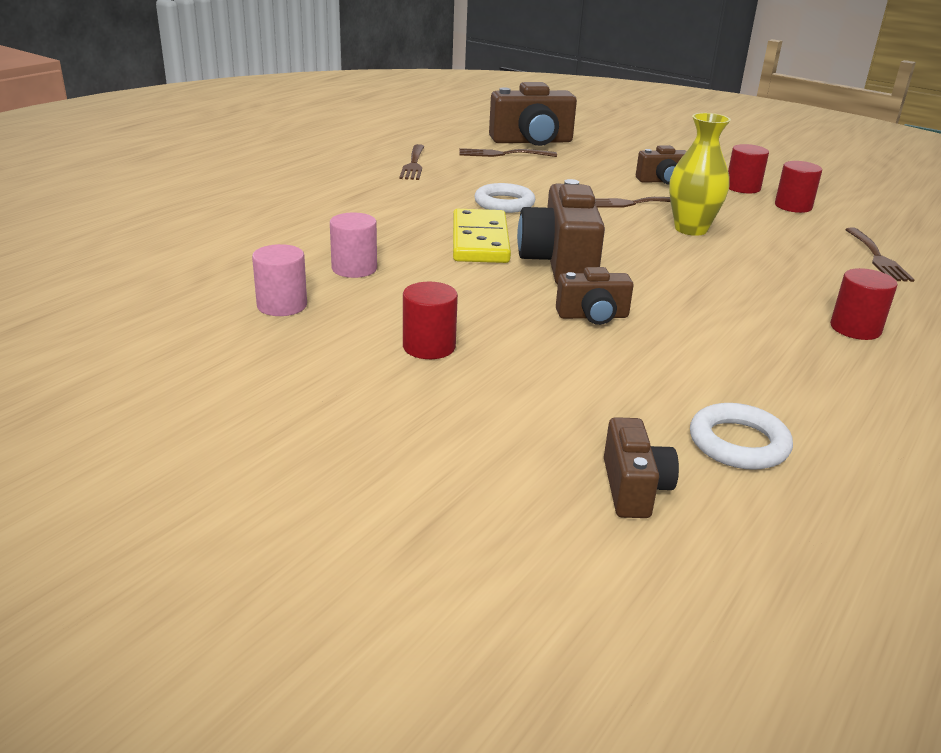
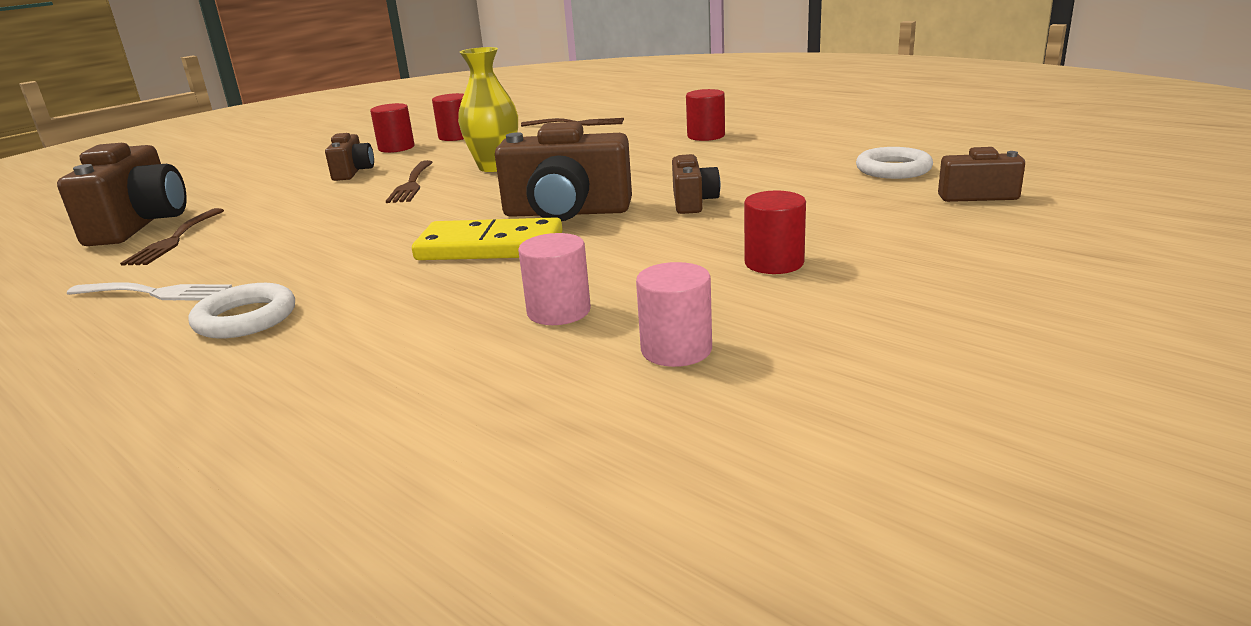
camera: 80 degrees left, 5 degrees down
(413, 164) = (155, 293): brown fork -> white fork
(504, 203) = (370, 237): white ring -> white ring (245, 318)

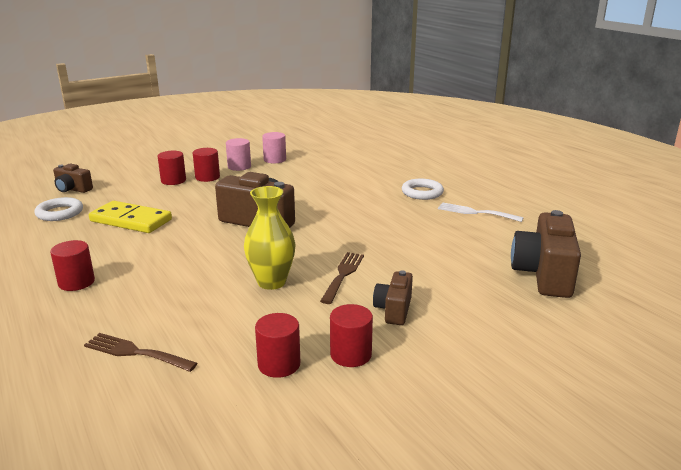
camera: 165 degrees left, 0 degrees up
(174, 240) = (500, 251): brown fork -> none
(490, 246) = (311, 207): yellow domino -> yellow domino (131, 220)
(559, 311) = (301, 175): pink cylinder -> pink cylinder (239, 167)
(693, 202) = (190, 213): brown camera -> none
(832, 243) = (173, 180): none -> red cylinder

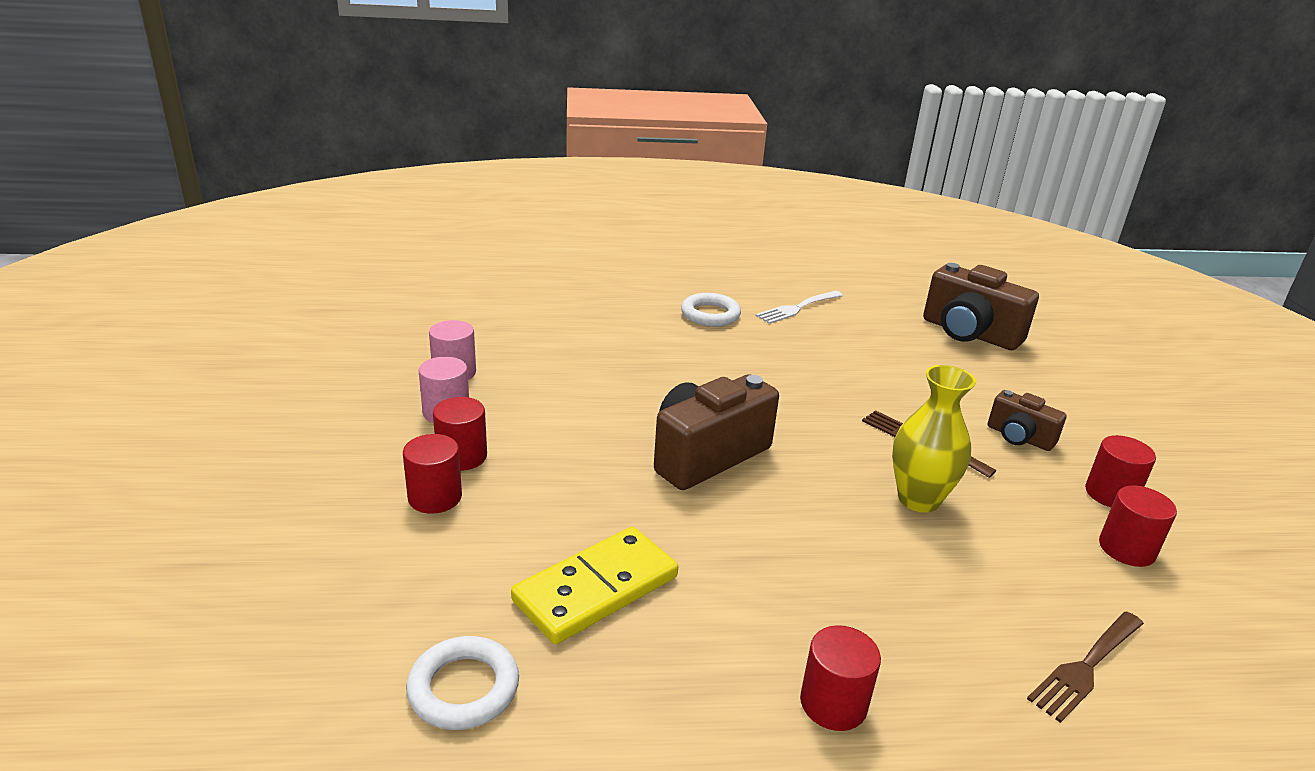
camera: 65 degrees left, 5 degrees up
(72, 189) = (327, 648): brown camera -> none

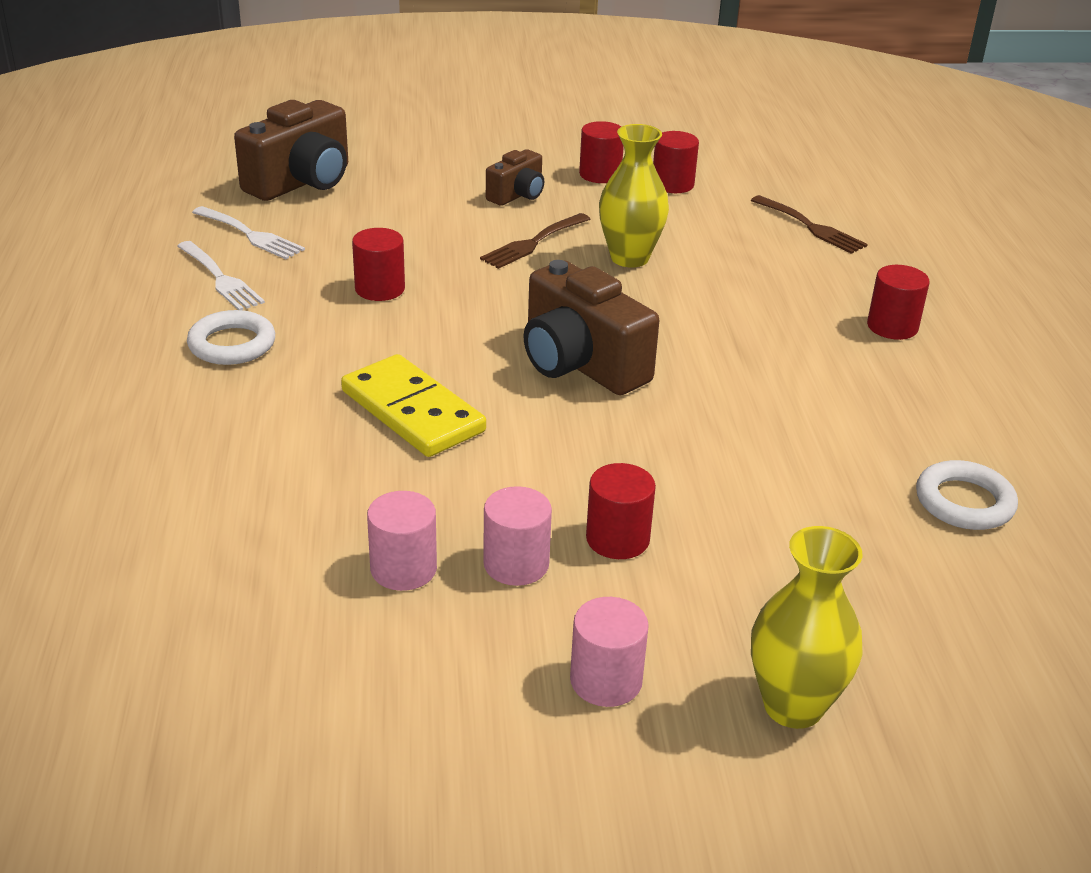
camera: 90 degrees left, 5 degrees up
(248, 520) = (793, 706): none -> yellow vase
(317, 440) = (606, 680): none -> pink cylinder
(435, 497) = (704, 551): red cylinder -> red cylinder (380, 289)
(596, 589) = (814, 433): yellow domino -> yellow domino (413, 411)
(867, 316) = (251, 235): none -> white fork

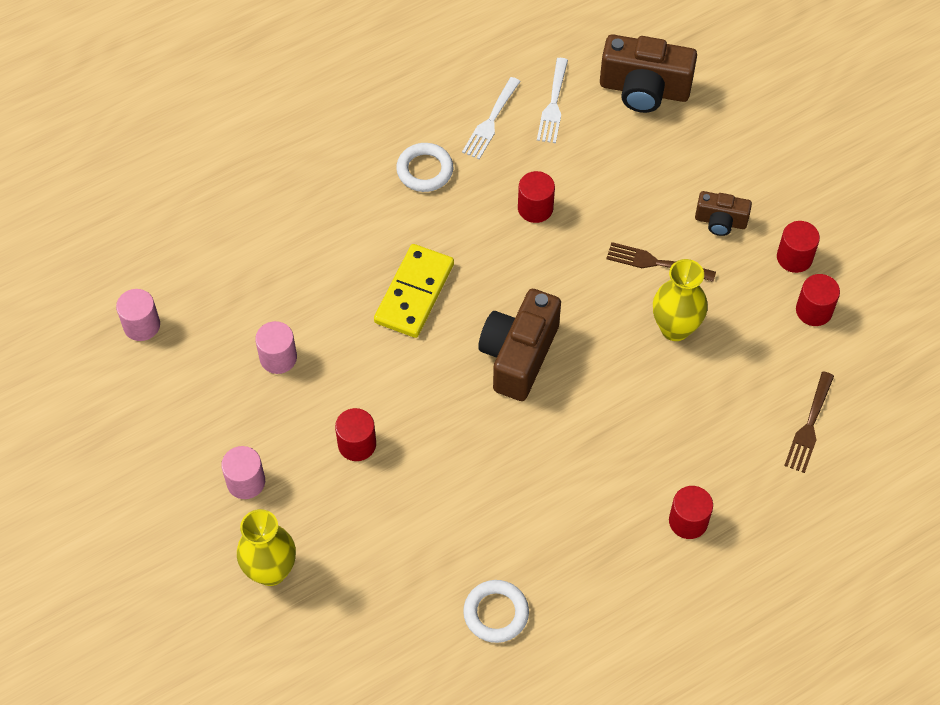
camera: 65 degrees right, 25 degrees up
(516, 564) = (309, 406): pink cylinder -> pink cylinder (142, 325)

